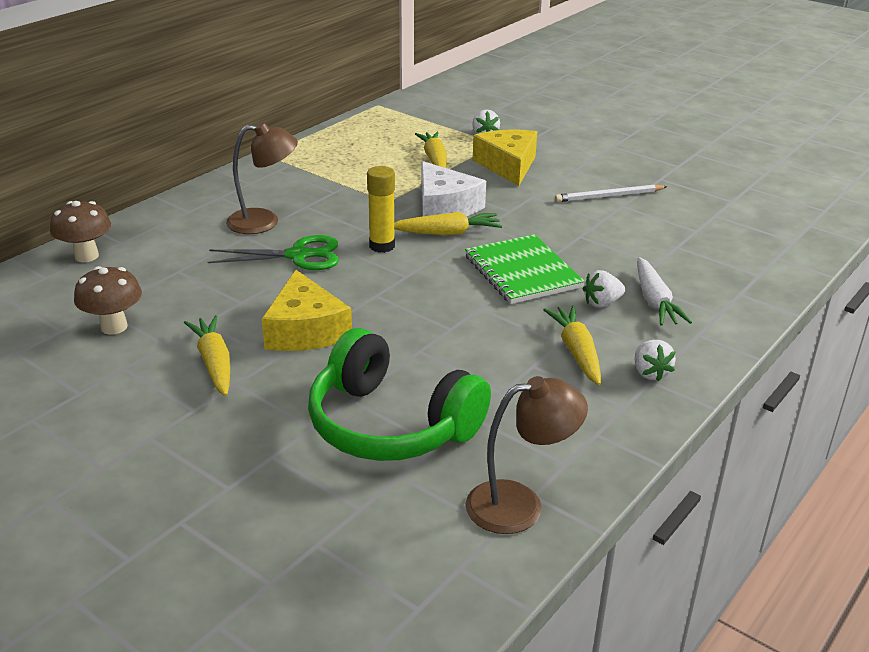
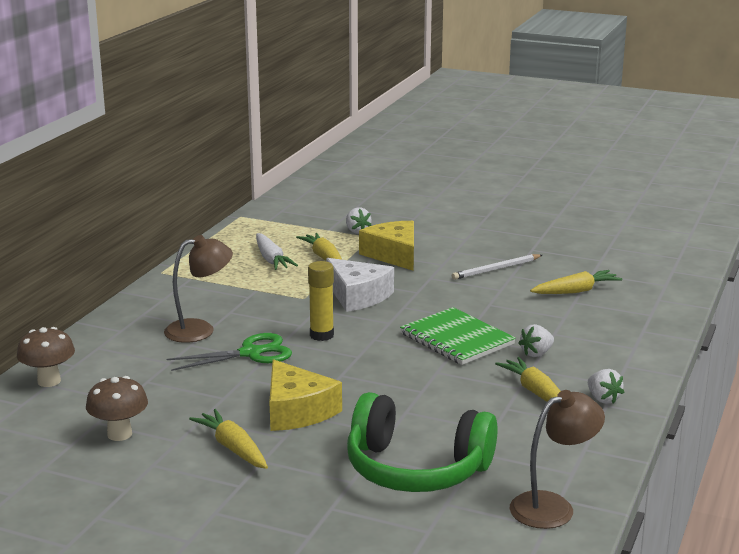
camera: 15 degrees left, 10 degrees down
(447, 233) = (373, 317): yellow carrot -> yellow carrot (576, 291)
(655, 301) = (578, 346): white carrot -> white carrot (271, 259)

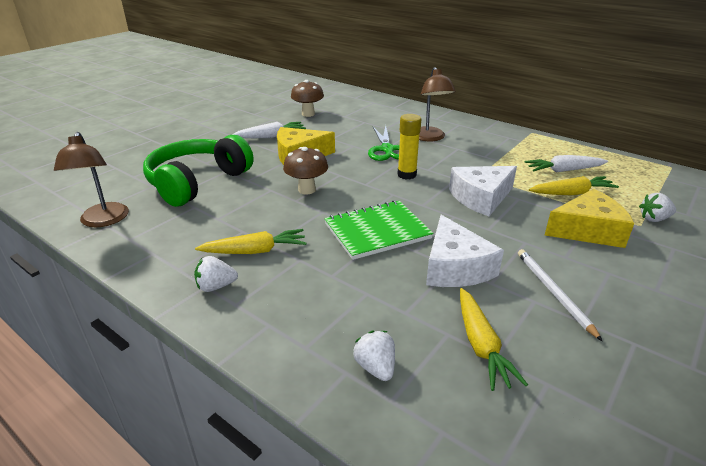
camera: 105 degrees right, 10 degrees up
(49, 381) = (377, 102): brown mushroom -> brown mushroom (307, 190)
(233, 448) = (271, 136): yellow carrot -> white carrot
(490, 302) = (455, 267): none -> white cheese
(536, 353) = (327, 269): white strawberry -> white strawberry (375, 367)

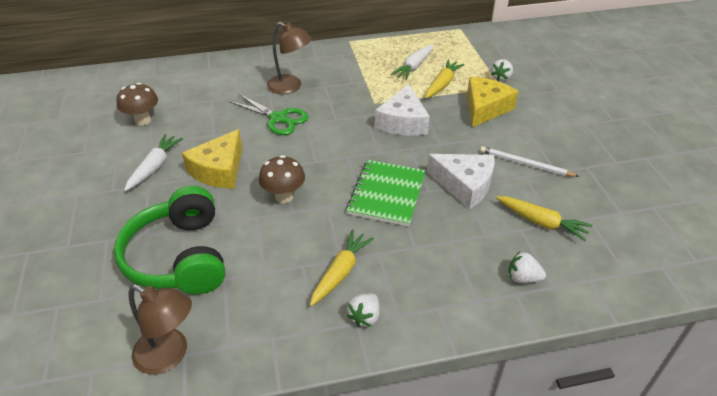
camera: 50 degrees left, 10 degrees up
(407, 175) = (330, 133): yellow glue stick -> none

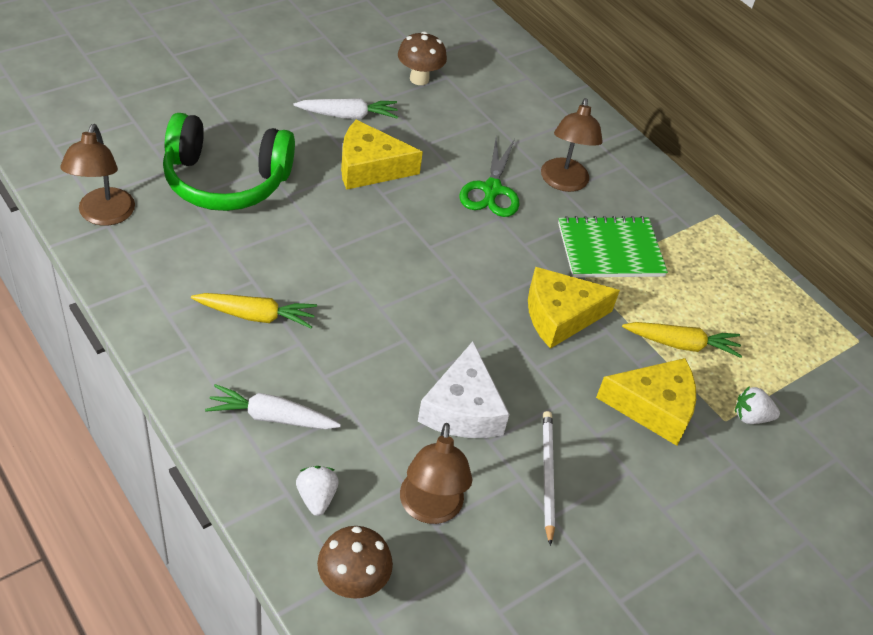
camera: 60 degrees right, 5 degrees up
(179, 257) = (226, 180): green headphones -> green headphones turned 135 degrees counterclockwise
(284, 197) = (353, 235): brown mushroom -> brown mushroom (352, 583)
(365, 317) = (199, 352): white strawberry -> none
(386, 194) = (404, 329): green notebook -> green notebook (610, 249)
(403, 122) = (560, 316): white cheese -> yellow cheese
(414, 67) = (703, 302): white carrot -> white carrot (271, 417)
(541, 222) = (430, 509): yellow carrot -> brown lamp

